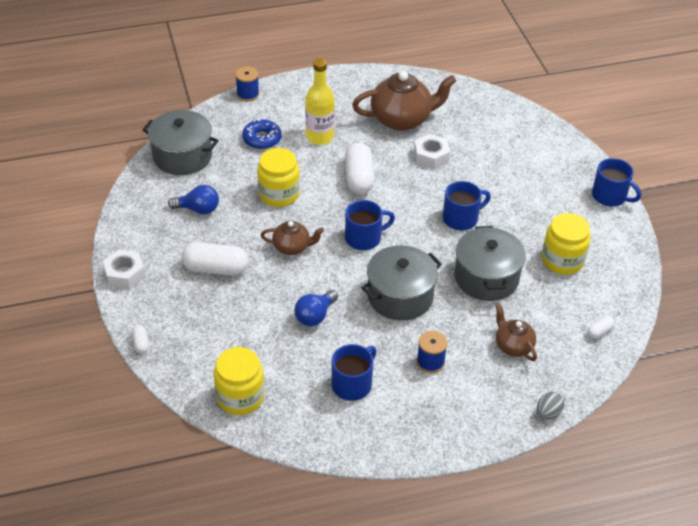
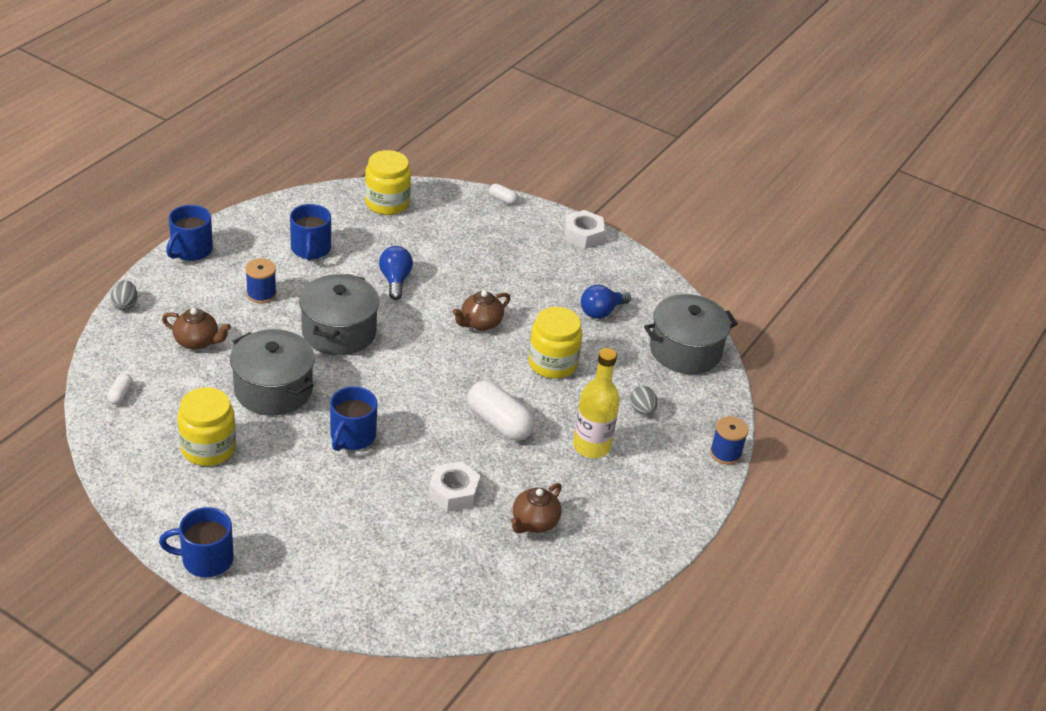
camera: 135 degrees right, 5 degrees down
(216, 269) = (520, 274): white capsule -> none
(262, 139) = (642, 410): blue donut -> grey egg
(364, 238) = (426, 365): blue mug -> blue mug (191, 250)
(402, 119) = (534, 522): brown teapot -> brown teapot, size x0.55

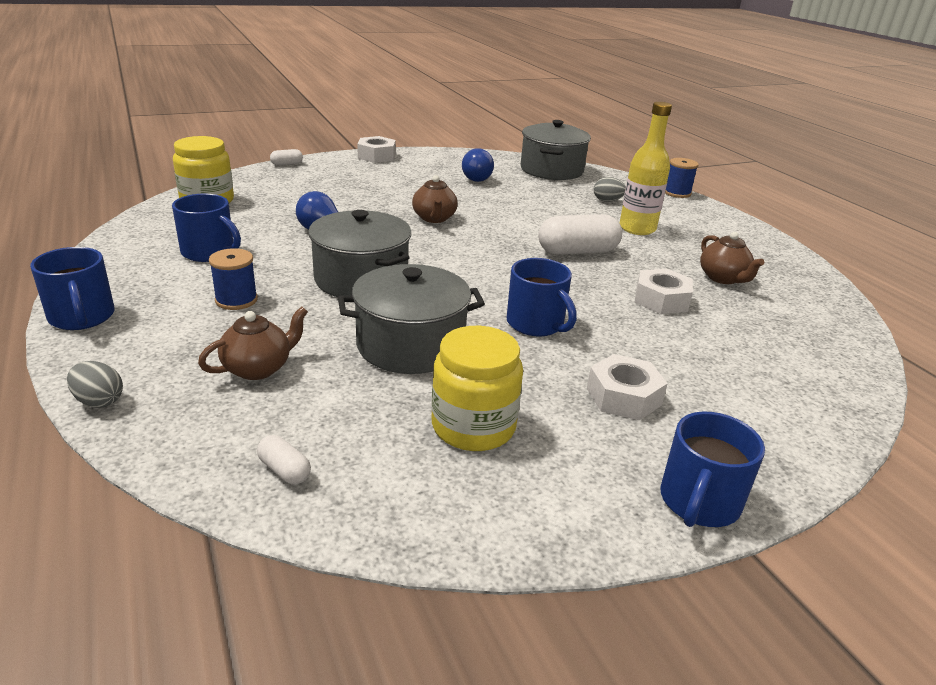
camera: 55 degrees left, 10 degrees down
(291, 503) = (623, 397): none -> white nut
(552, 363) = (519, 210): yellow jar -> none

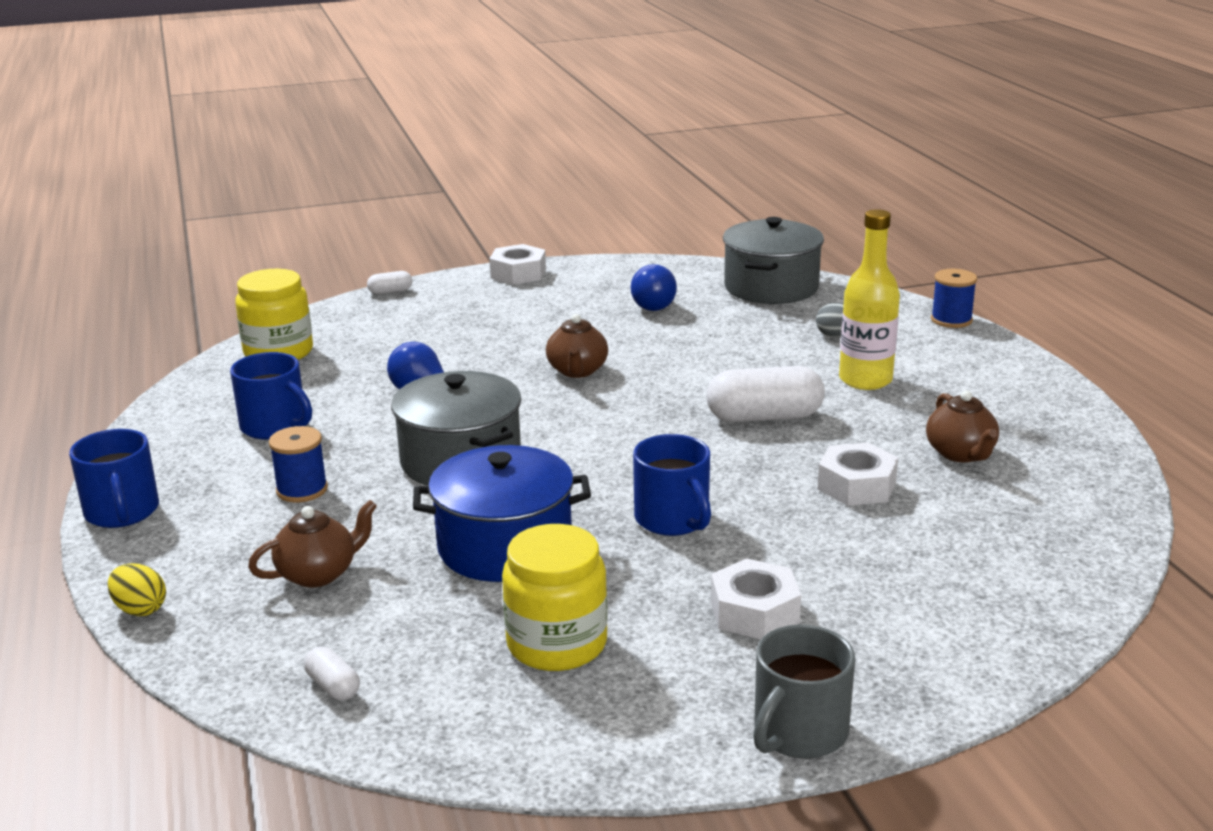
camera: 10 degrees right, 5 degrees down
(99, 401) = (140, 609): grey egg -> yellow egg
(410, 345) = (505, 546): grey pot -> blue pot
(698, 502) = (798, 733): blue mug -> grey mug

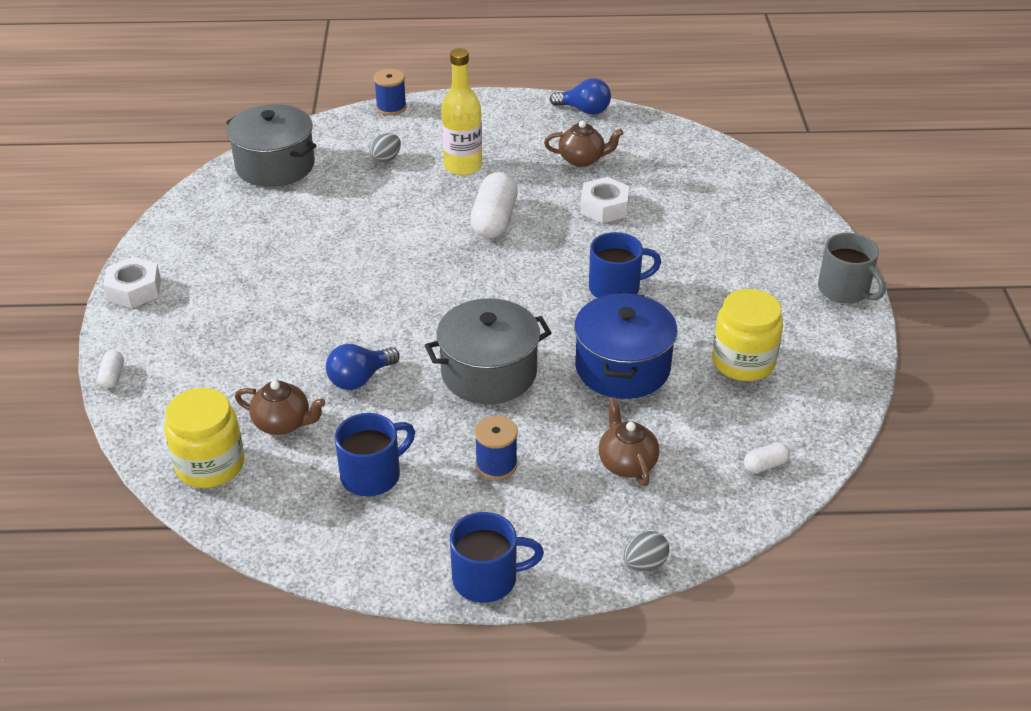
camera: 75 degrees left, 15 degrees up
(140, 609) = (644, 564): yellow egg -> grey egg
(577, 371) = (367, 290): brown teapot -> brown teapot (283, 423)
(653, 305) = (265, 228): blue light bulb -> blue light bulb (584, 110)
(754, 612) = (731, 279): white nut -> none

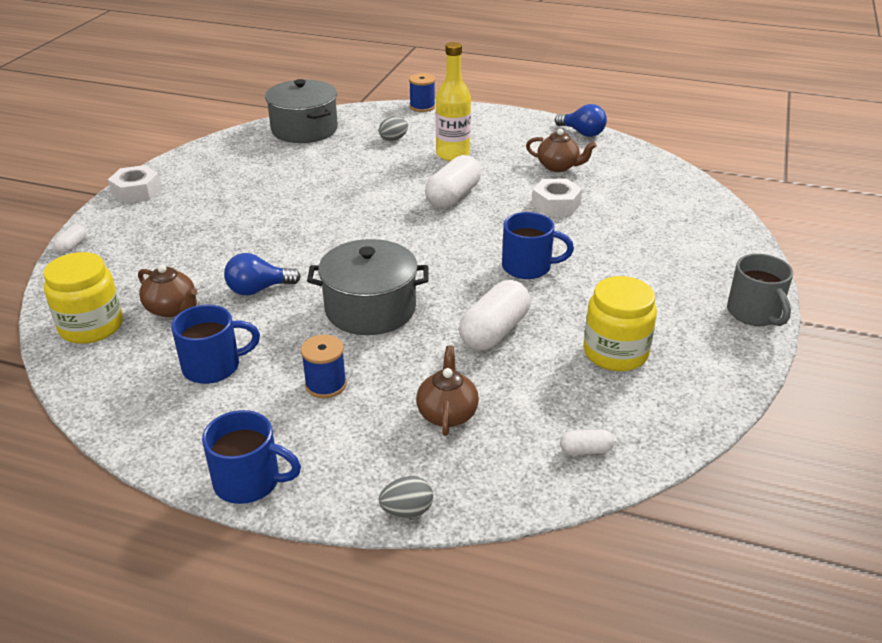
camera: 20 degrees right, 5 degrees down
(622, 367) = (494, 331): blue pot -> white capsule

